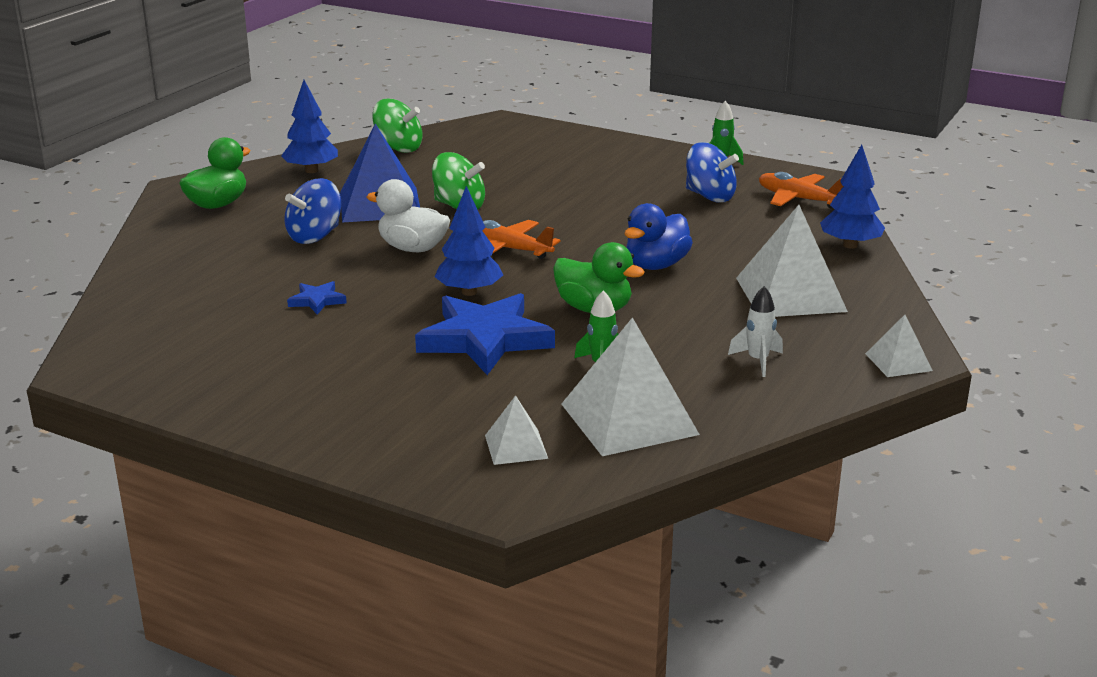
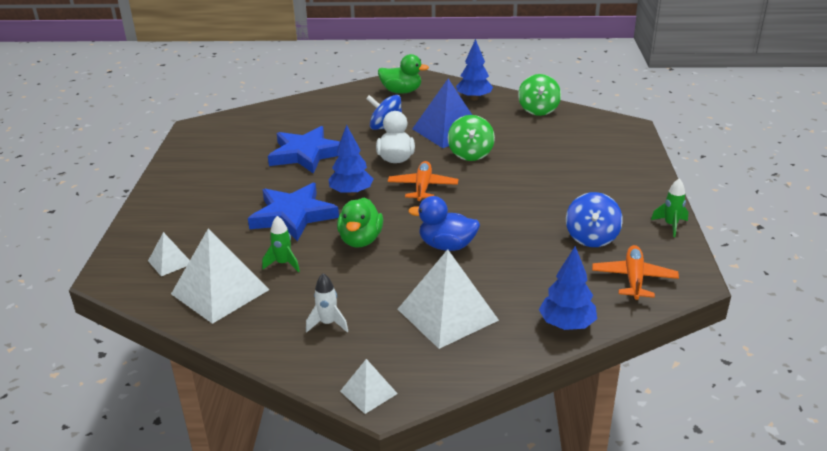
camera: 65 degrees right, 5 degrees up
(317, 300) = (306, 154): blue star -> blue star, size x2.25

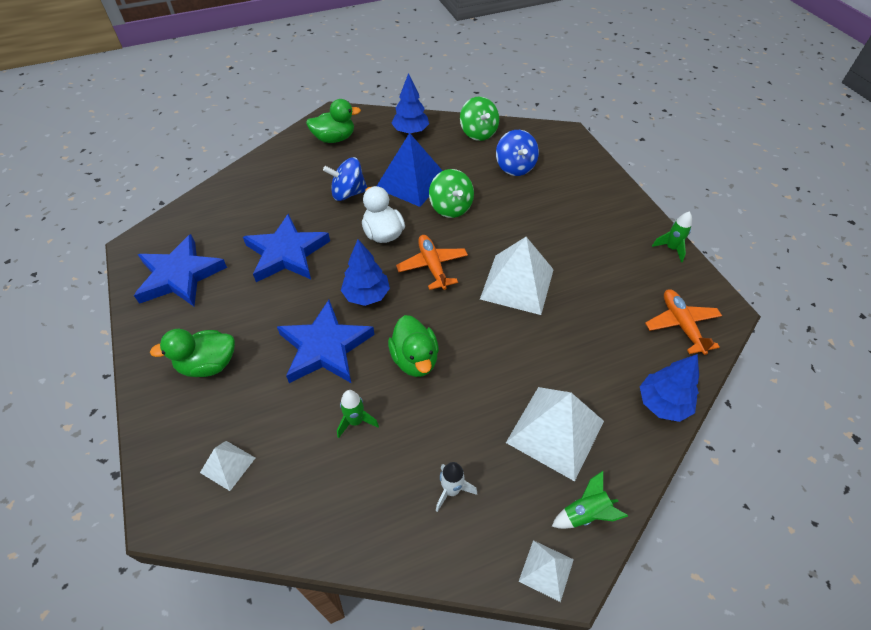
camera: 25 degrees left, 20 degrees up
(198, 204) = (208, 364): none -> green duck
(215, 150) = (180, 275): none -> blue star
(220, 291) = (311, 488): white pyramid -> white pyramid (517, 284)
(431, 370) = (585, 513): none -> green rocket
(447, 246) = (501, 339): blue duck -> none
(591, 238) = (618, 285): blue spinning top -> blue spinning top (515, 167)

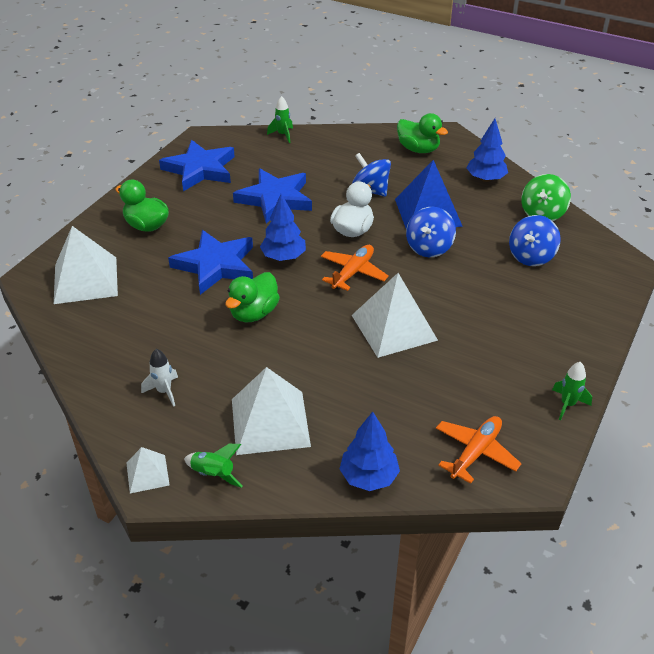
camera: 50 degrees right, 10 degrees down
(227, 465) = (85, 280): white pyramid -> white pyramid, size x1.97
(356, 421) = (172, 315): green rocket -> green rocket (283, 135)
(451, 207) = (429, 248): green spinning top -> blue spinning top

